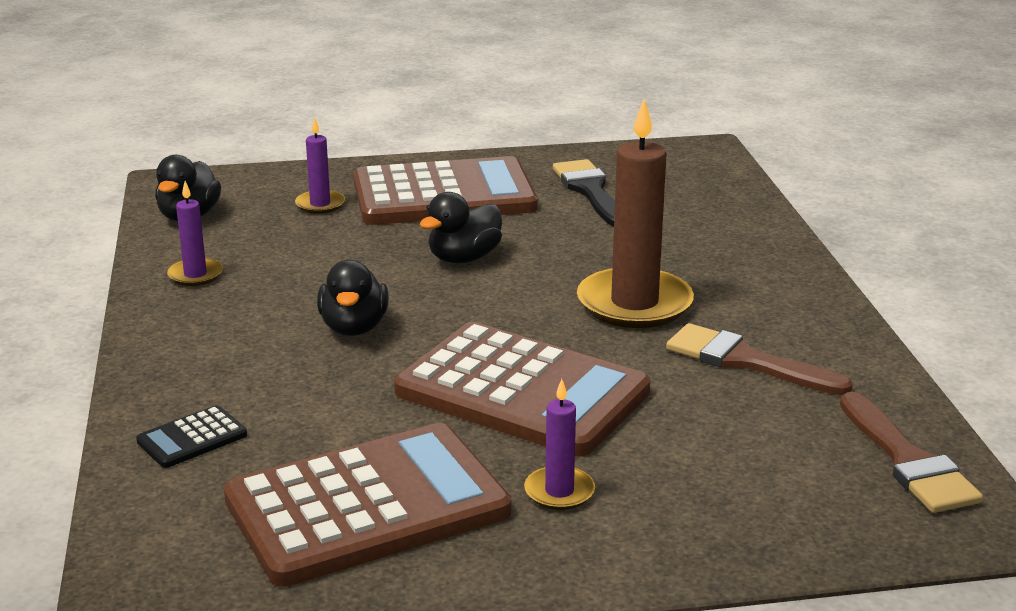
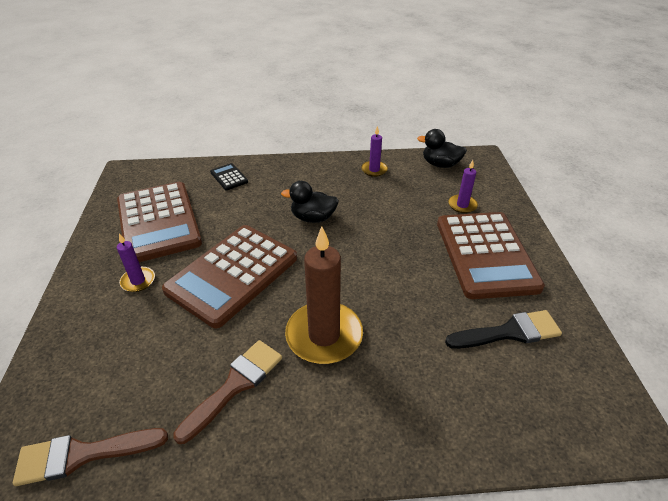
camera: 95 degrees right, 15 degrees up
(464, 258) = (392, 260): black duck -> none

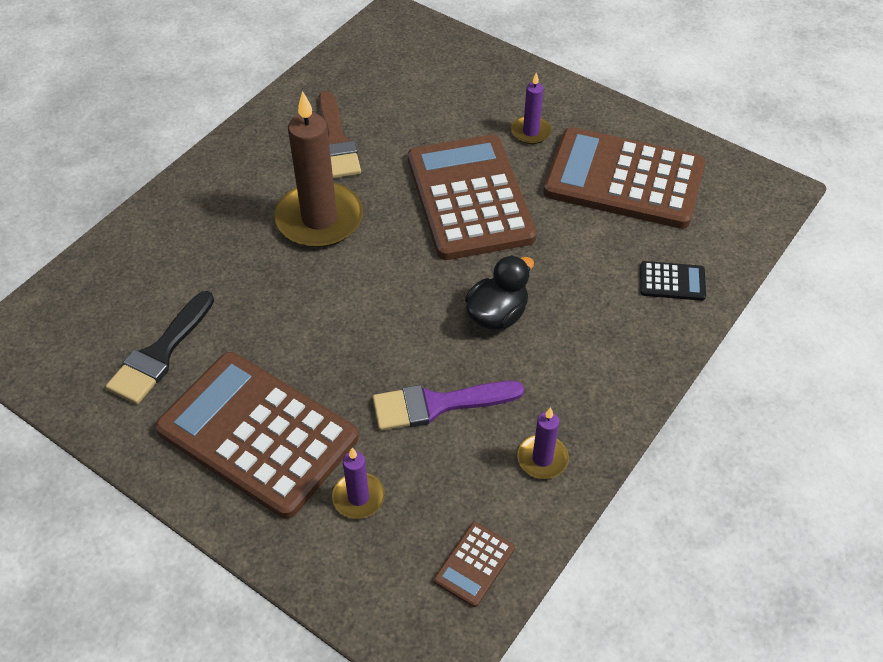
camera: 130 degrees right, 10 degrees up
(83, 455) = (368, 52): brown brush -> none
(388, 209) = (437, 405): none -> purple brush
(440, 164) = (474, 564): black duck -> brown calculator

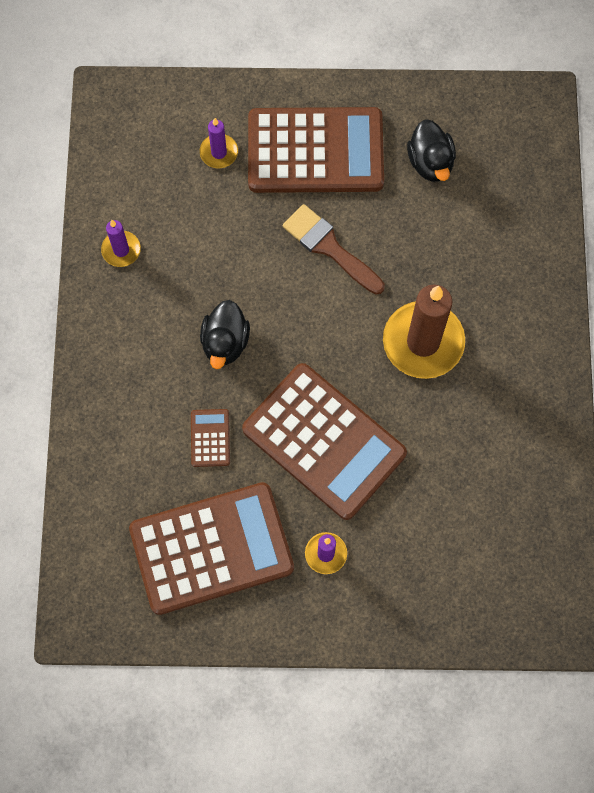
camera: 145 degrees right, 20 degrees up
(160, 353) = (430, 162): black brush -> black duck
(336, 142) = (479, 429): brown brush -> brown brush (329, 247)
(437, 405) = (216, 244): purple brush -> none
(474, 564) = (119, 157): brown calculator -> brown calculator (210, 438)
(672, 281) = (113, 459): black calculator -> none

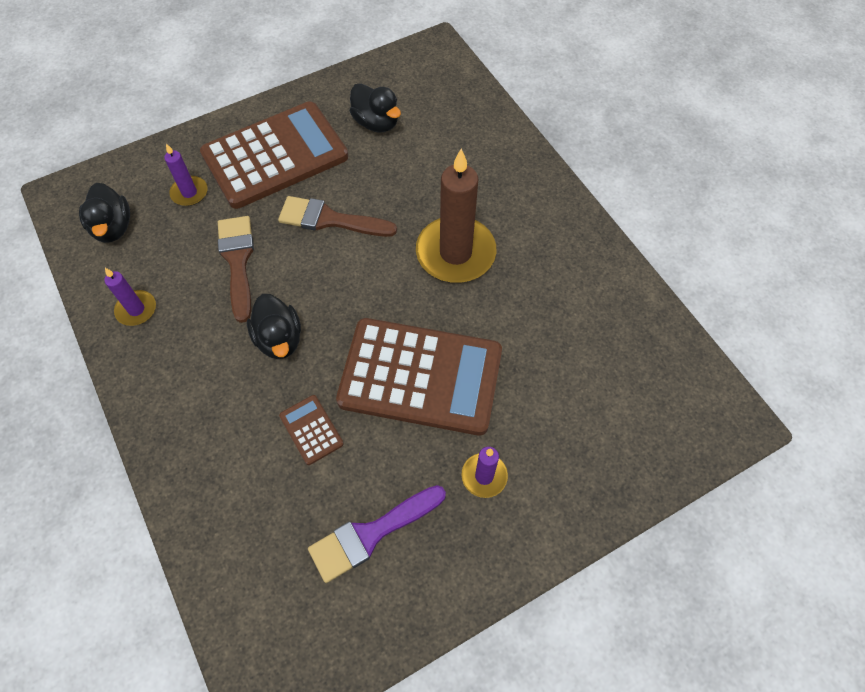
camera: 30 degrees left, 10 degrees down
(136, 155) = (113, 227): none -> black duck
(211, 548) = (371, 534): brown calculator -> purple brush
(227, 247) = (238, 261): none -> brown brush

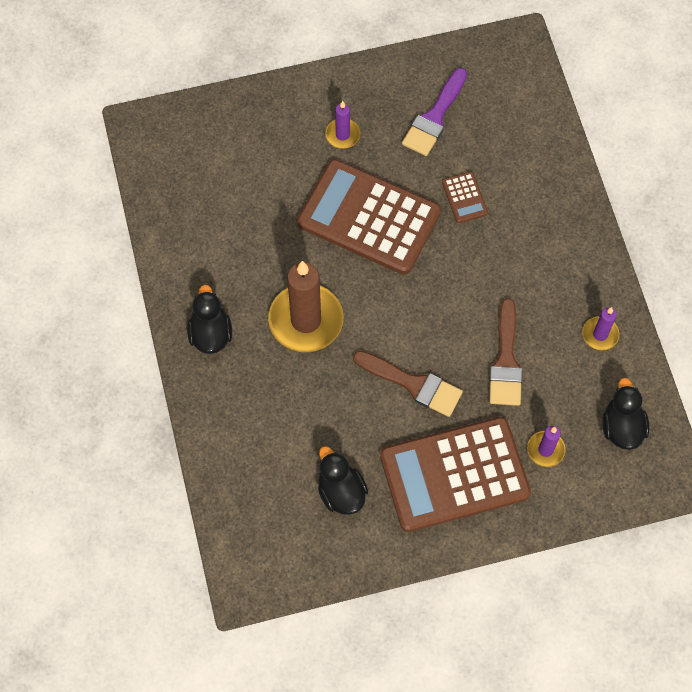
camera: 165 degrees left, 5 degrees up
(279, 339) = (478, 277): black duck -> black duck (210, 334)
(371, 534) = (434, 117): purple brush -> purple brush turned 135 degrees clockwise

